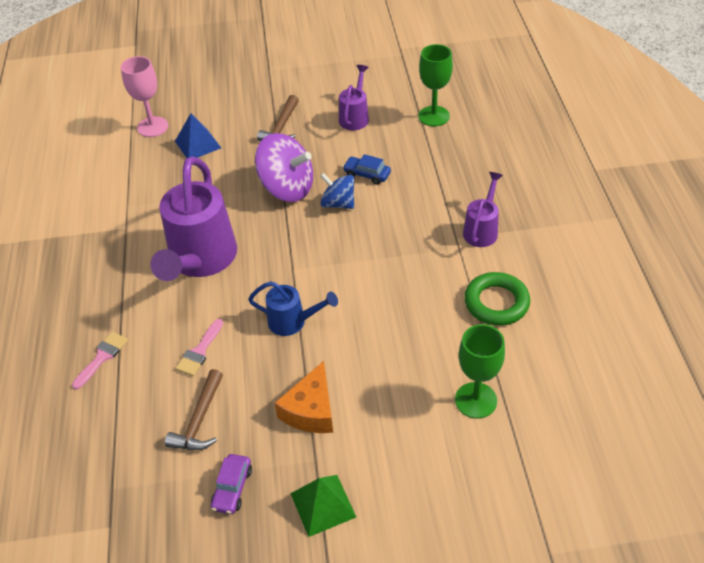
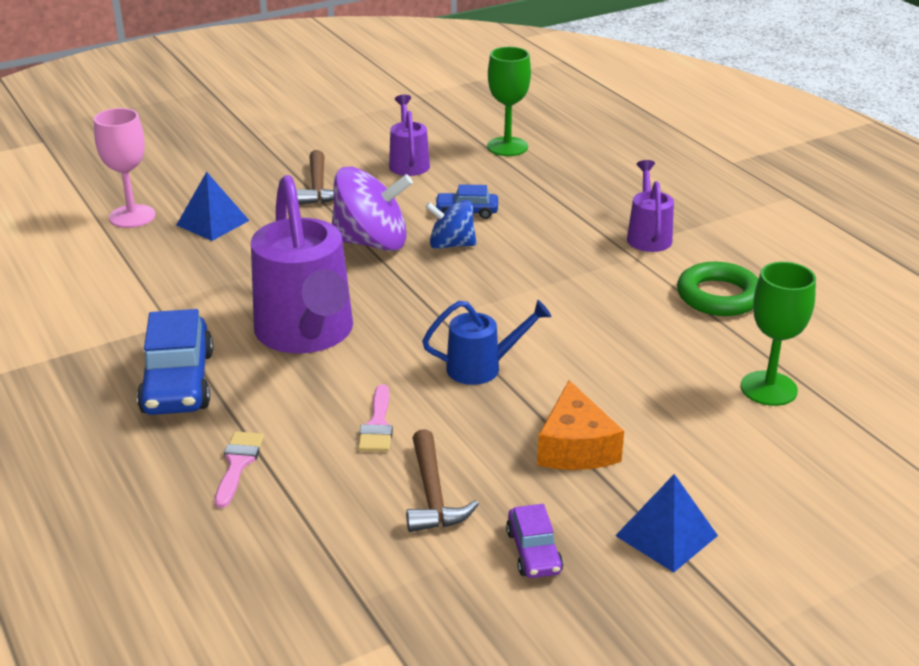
camera: 25 degrees left, 15 degrees down
(104, 279) = (178, 382): none -> blue car
(323, 505) = (666, 535): green pyramid -> blue pyramid

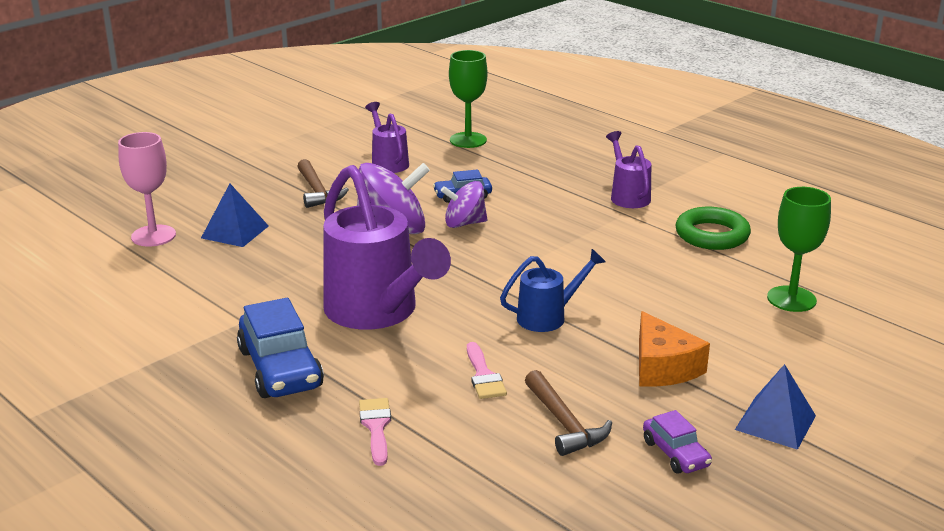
camera: 15 degrees left, 5 degrees down
(451, 245) = (464, 223): blue spinning top -> purple spinning top

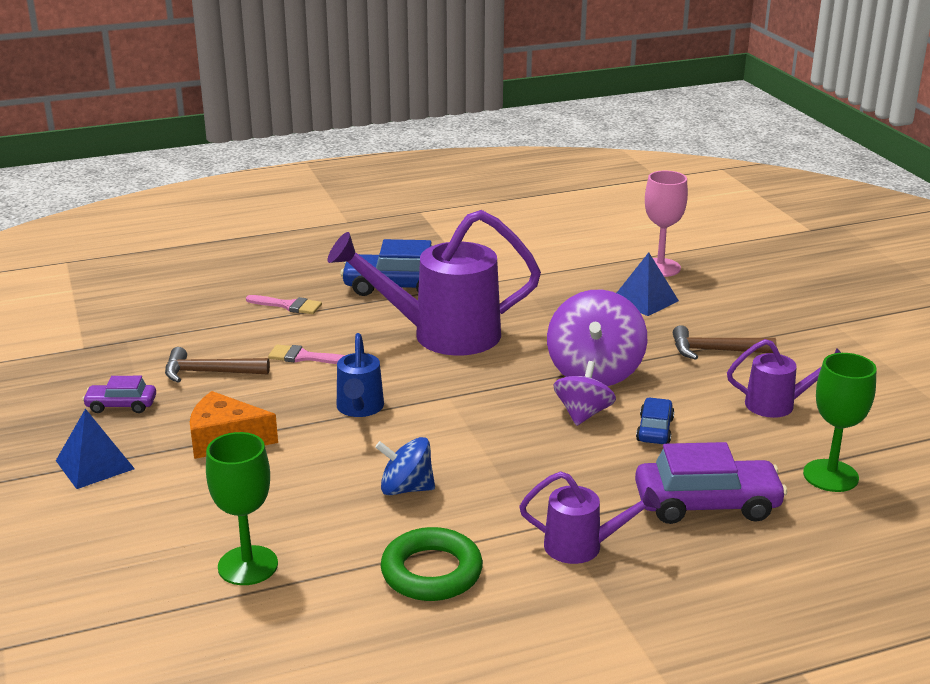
camera: 115 degrees right, 0 degrees up
(539, 169) = (707, 504): none -> purple car
(636, 266) = (406, 488): none -> blue spinning top

